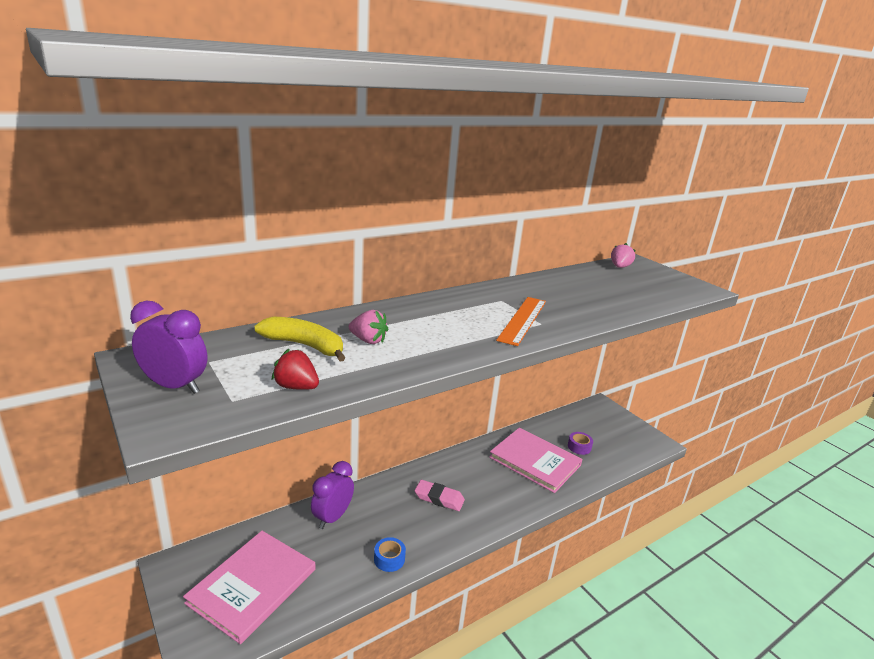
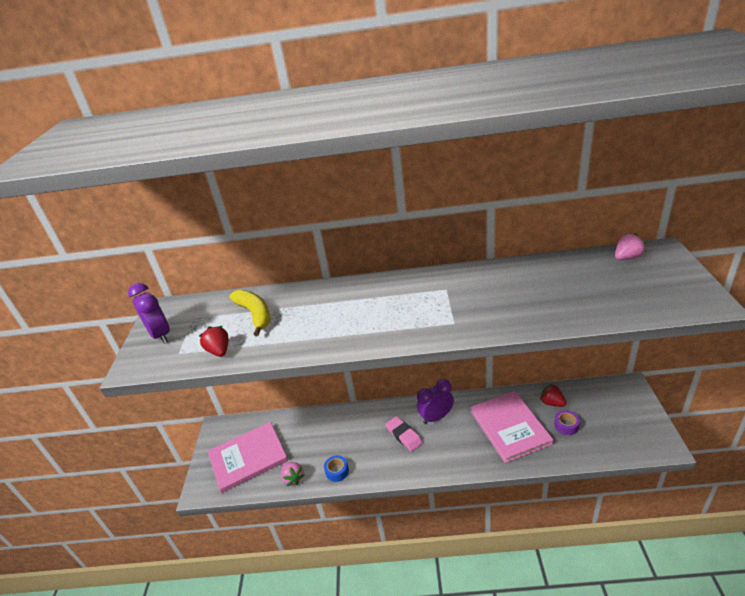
camera: 40 degrees right, 10 degrees up
(332, 517) = (321, 426): purple clock -> purple clock (436, 417)
(368, 340) = (298, 317): pink strawberry -> pink strawberry (293, 478)
(522, 320) = (441, 316): orange ruler -> none
(554, 431) = (552, 403): none -> red strawberry

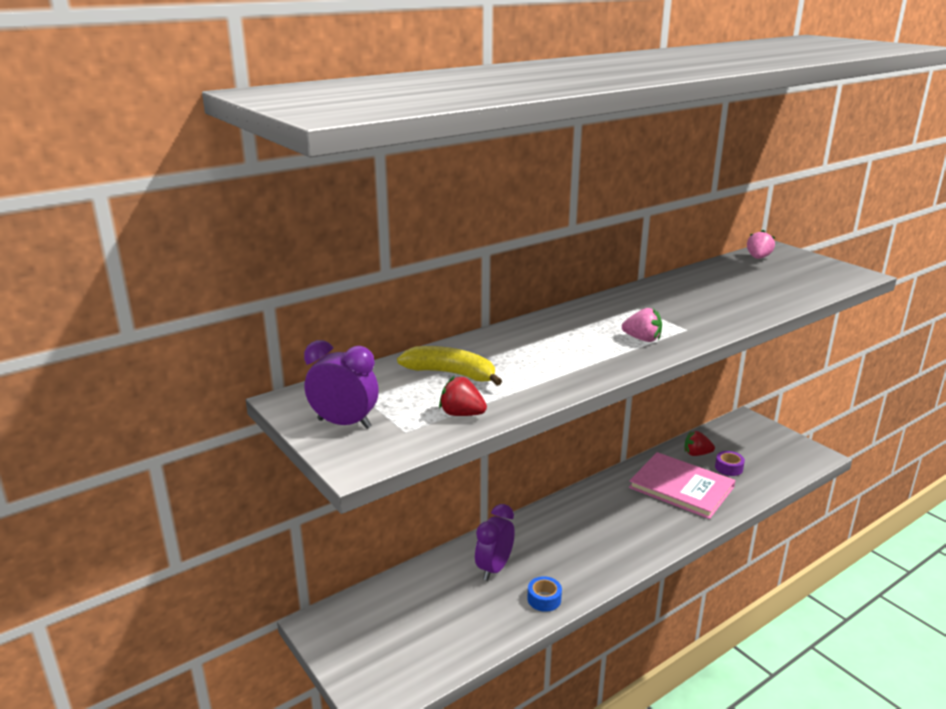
camera: 40 degrees left, 10 degrees down
(248, 458) = (407, 636): pink book -> none
(293, 478) = (496, 630): pink strawberry -> pink strawberry (642, 339)
(404, 435) = (583, 535): pink eraser -> none
(436, 417) = (599, 505): purple clock -> purple clock (494, 568)

